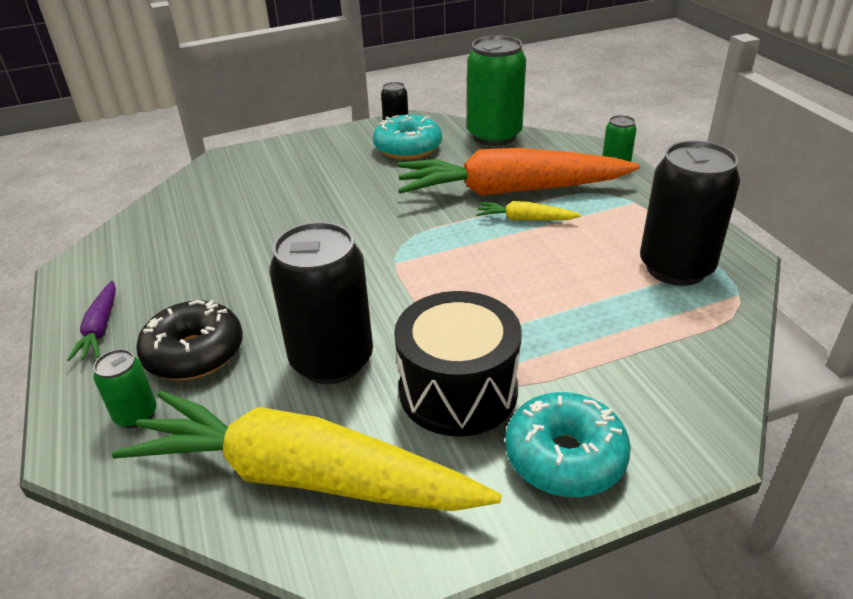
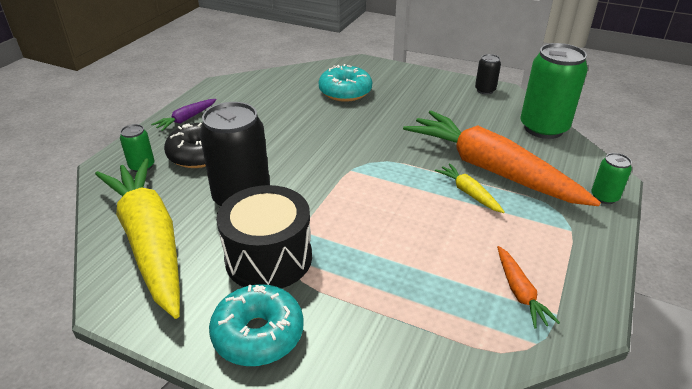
camera: 45 degrees right, 0 degrees up
(408, 148) = (470, 107): turquoise donut -> turquoise donut (345, 92)
(676, 268) = (519, 292): black can -> orange carrot

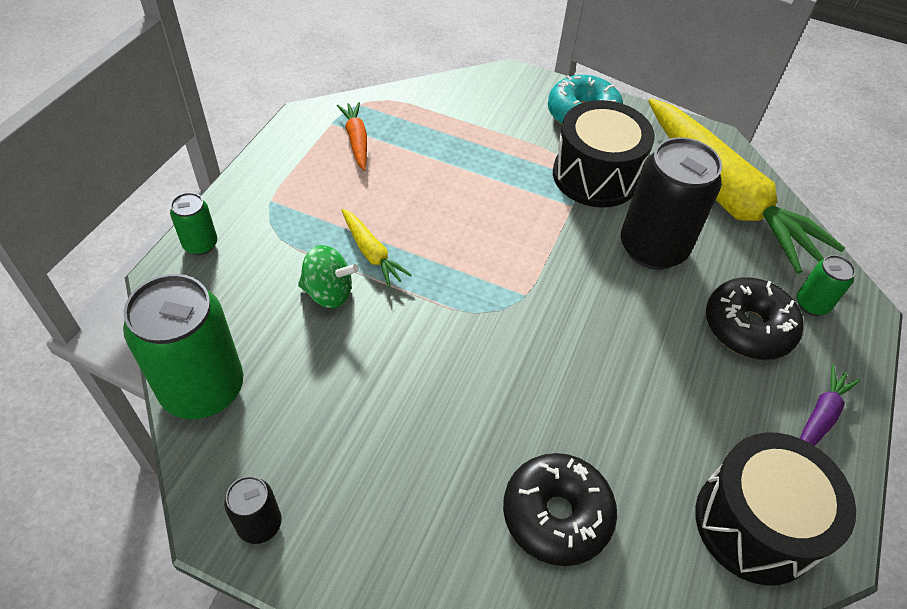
camera: 175 degrees right, 15 degrees up
(249, 90) = (755, 524): none -> black drum
(345, 92) = (556, 515): turquoise donut -> black donut
(491, 170) = (328, 293): orange carrot -> green spinning top

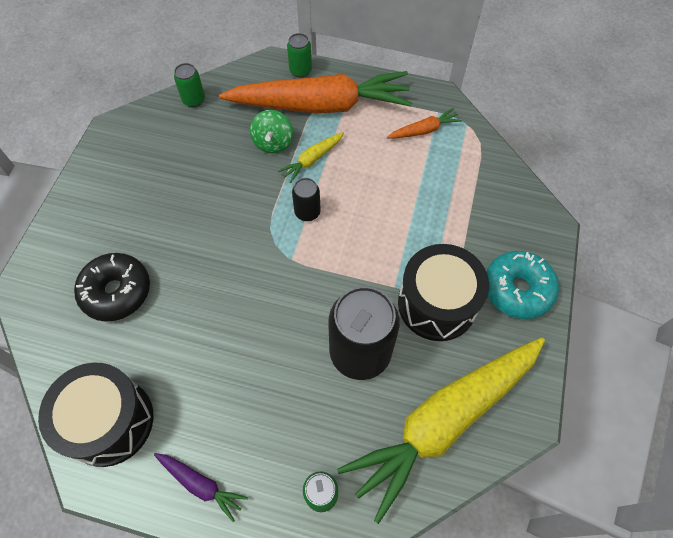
camera: 85 degrees right, 10 degrees up
(203, 389) = (194, 100): green can -> green can, size x0.48
(259, 524) = (111, 145): black can -> black can (307, 212)
(277, 231) = (320, 105): none -> orange carrot
(748, 327) = (285, 431): black donut -> none

